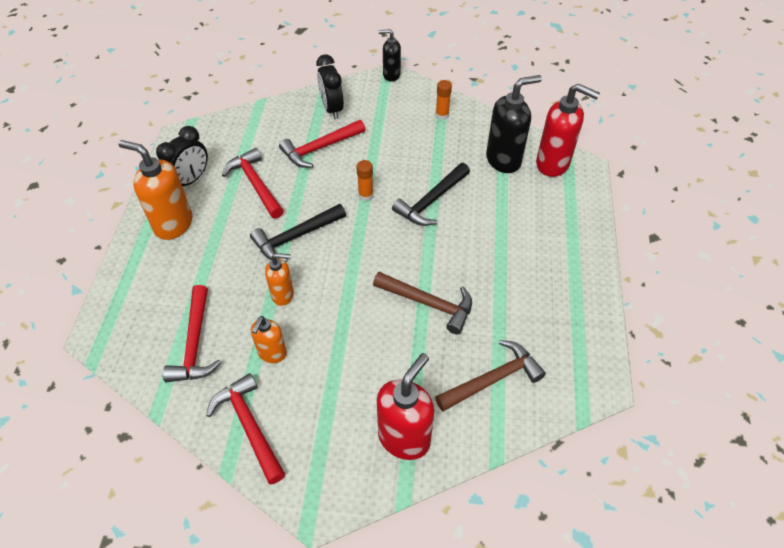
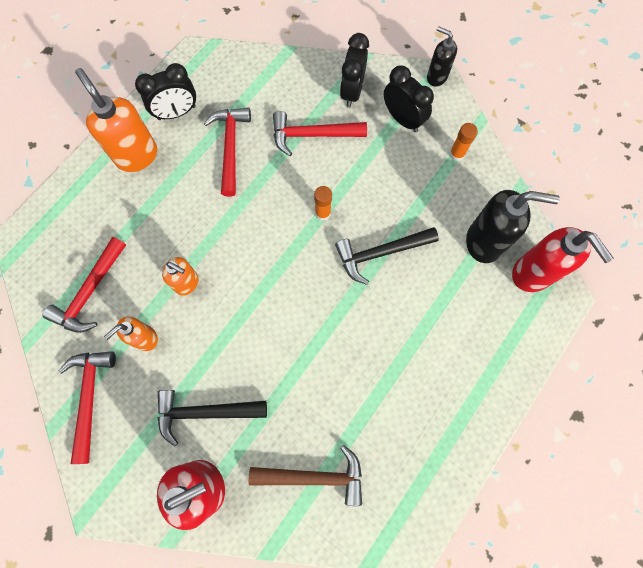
camera: 30 degrees right, 20 degrees up
(295, 237) = (232, 227): black hammer -> black hammer (204, 412)
(384, 110) = (402, 119): none -> black clock
(429, 303) = (307, 365): brown hammer -> none

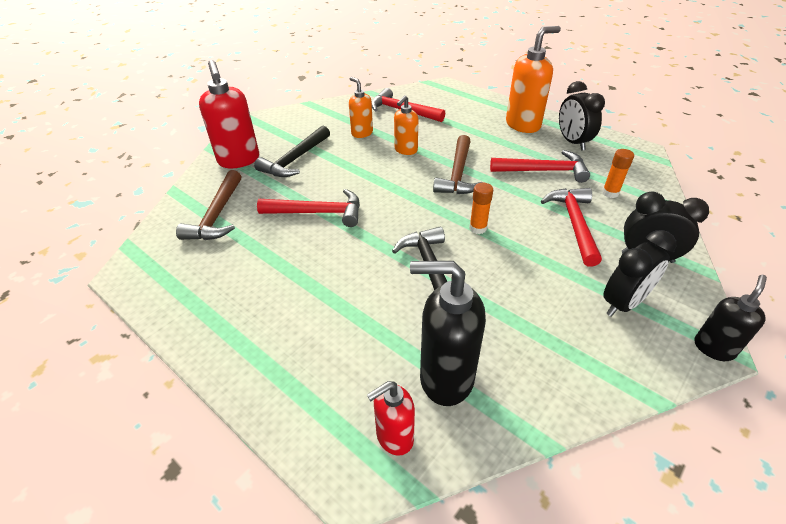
camera: 95 degrees right, 30 degrees down
(90, 397) = (323, 114): red hammer -> red hammer (318, 213)
(204, 412) = (295, 160): black hammer -> black hammer turned 150 degrees counterclockwise
(236, 228) = (458, 174): none -> brown hammer
(457, 154) = (584, 360): orange glue stick -> orange glue stick (610, 193)
(484, 242) = (445, 378): black soap dispenser -> black soap dispenser turned 90 degrees clockwise
(532, 274) = (394, 437): red soap dispenser -> red soap dispenser, size x0.59

